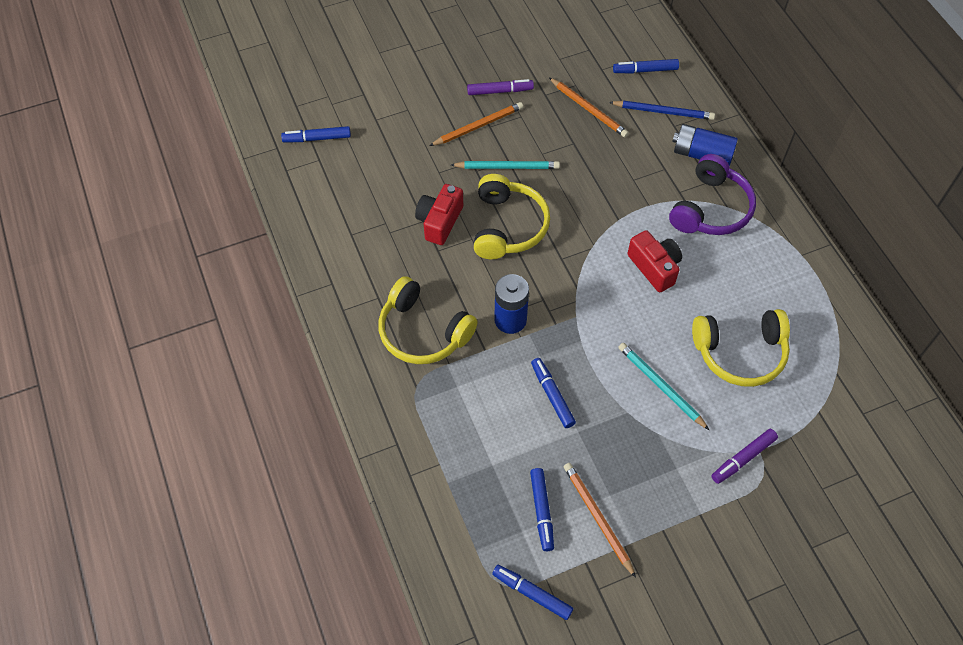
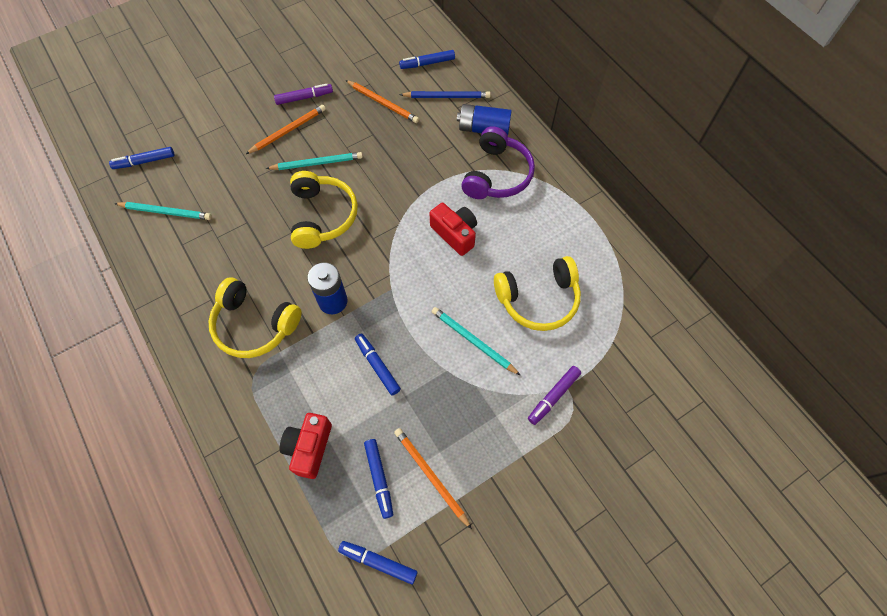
camera: 10 degrees left, 5 degrees up
(337, 197) = (166, 212): none -> turquoise pencil
(439, 221) = (261, 221): red camera -> red camera (309, 448)

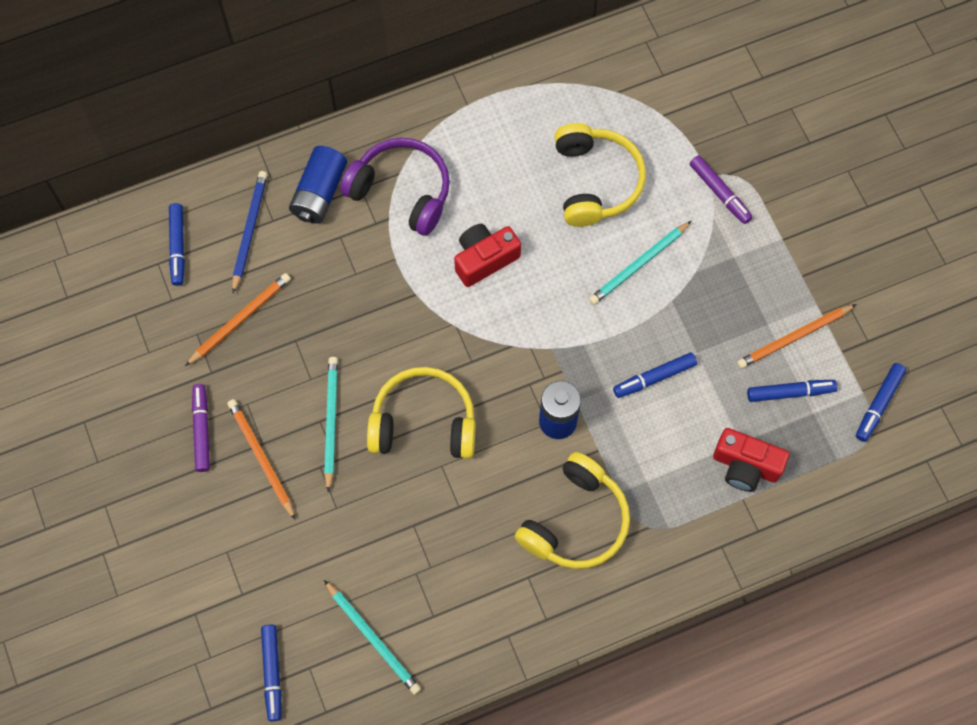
camera: 80 degrees left, 5 degrees up
(166, 212) = (373, 639): turquoise pencil -> turquoise pencil turned 120 degrees clockwise

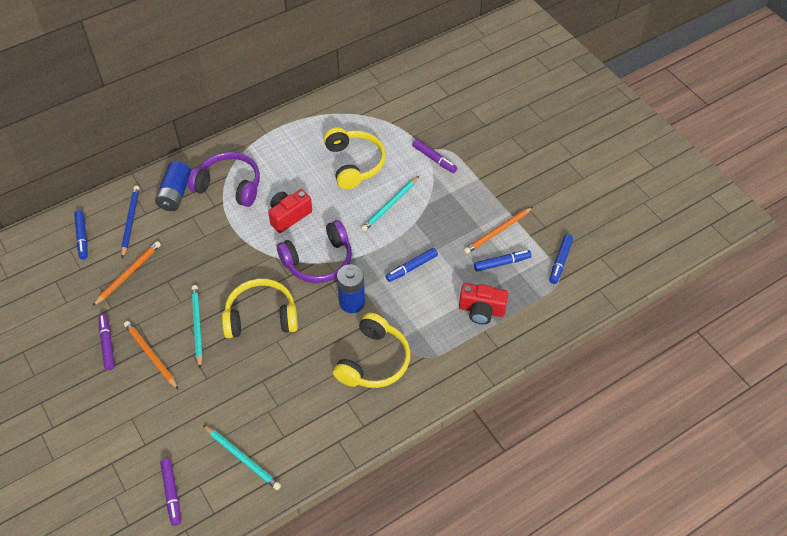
camera: 10 degrees left, 15 degrees down
(272, 673) = (171, 493): blue marker -> purple marker
(518, 343) = (318, 260): none -> purple headphones

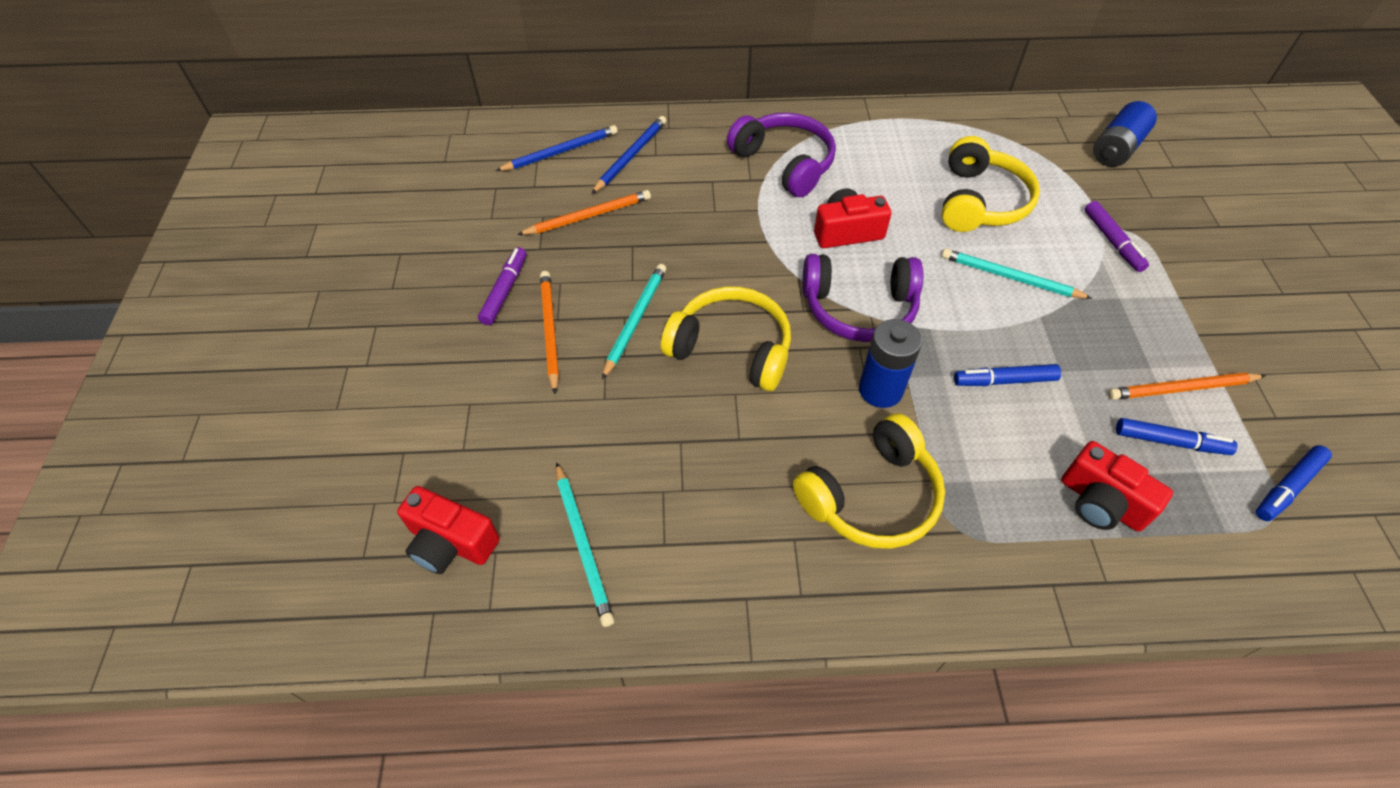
camera: 30 degrees right, 0 degrees up
(82, 237) = (561, 151): blue marker -> blue pencil
(171, 493) = (451, 543): purple marker -> red camera
(175, 194) = (707, 146): blue battery -> blue battery (1117, 148)
(390, 205) = (1010, 277): turquoise pencil -> turquoise pencil turned 45 degrees clockwise

